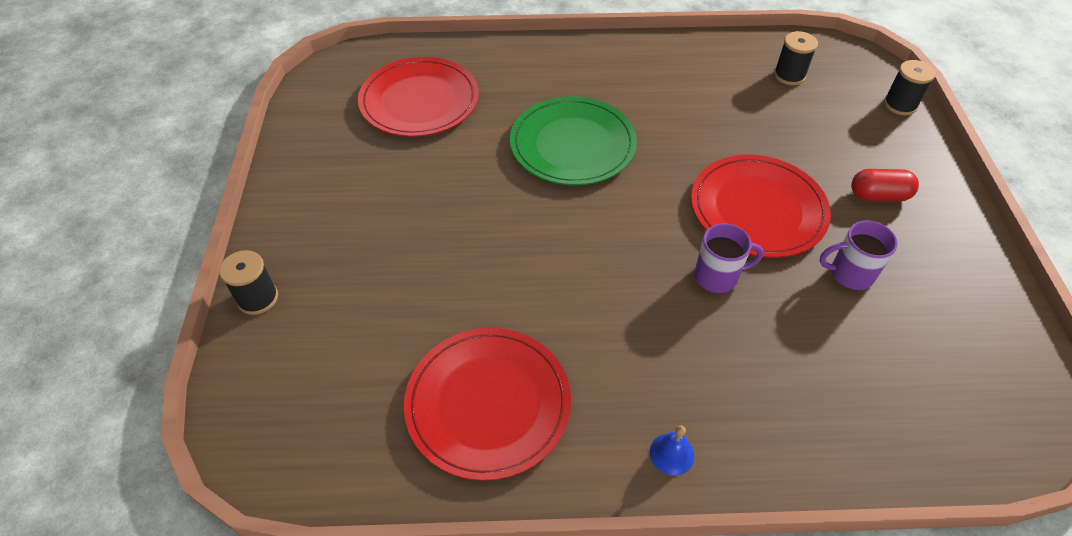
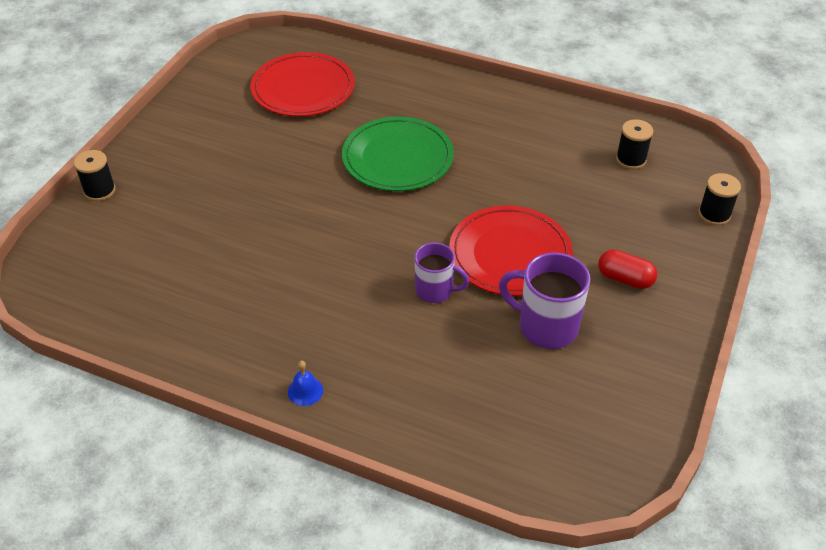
camera: 25 degrees right, 5 degrees down
(488, 404) = (203, 312): red plate -> none
(850, 274) = (546, 326): purple mug -> purple mug, size x1.53

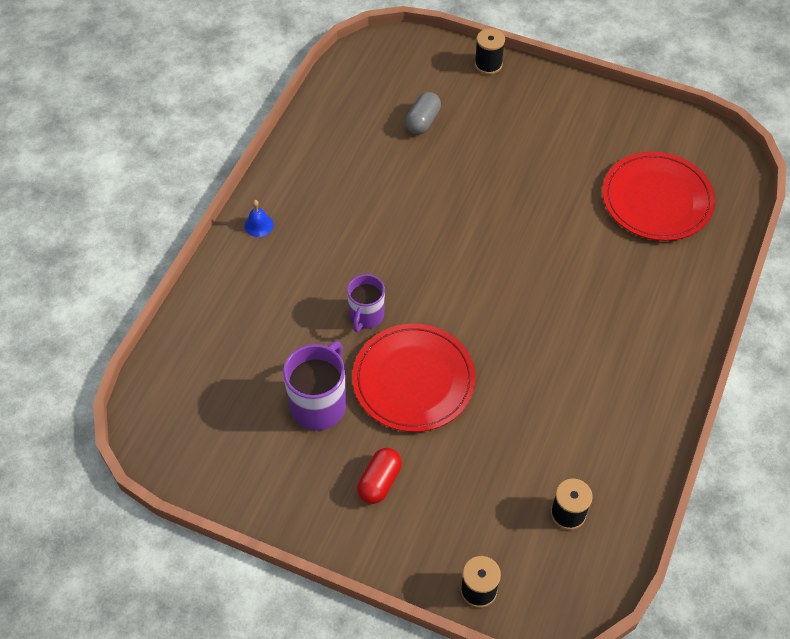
camera: 90 degrees right, 10 degrees up
(171, 244) = (422, 121): none -> grey capsule
(397, 158) = (551, 285): green plate -> none

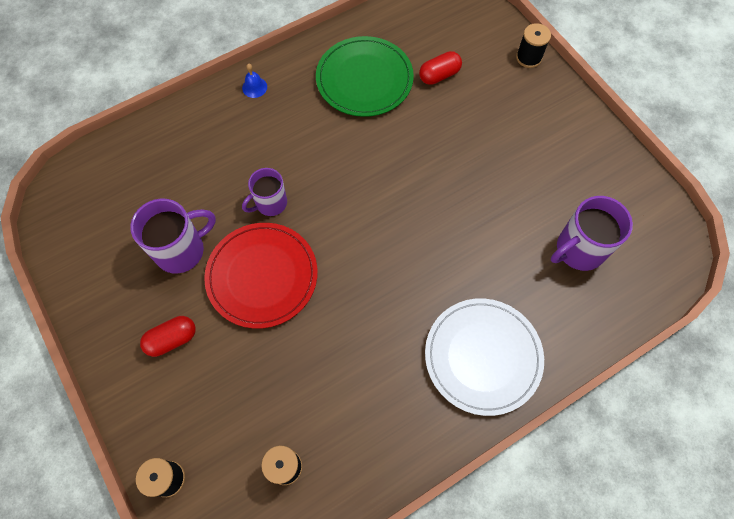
camera: 35 degrees right, 10 degrees up
(357, 161) = (364, 79): none -> green plate
(422, 121) = (439, 75): grey capsule -> red capsule
(651, 327) = (483, 356): none -> white plate
(657, 199) = (578, 250): red plate -> purple mug

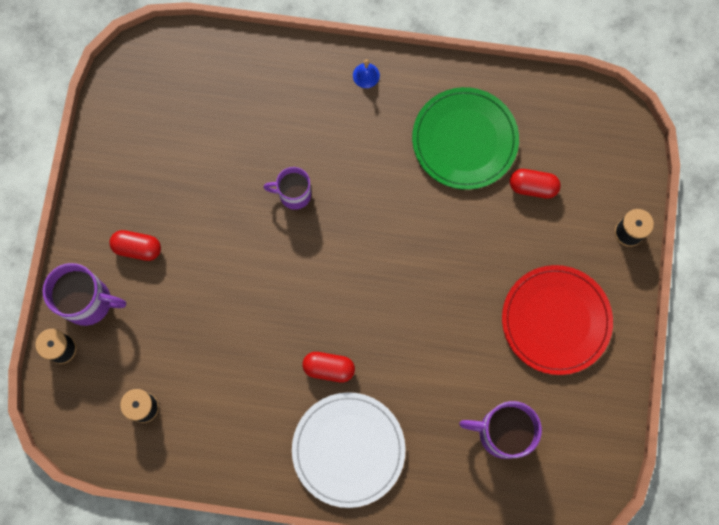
camera: 40 degrees right, 10 degrees up
(181, 250) = (197, 180): purple mug -> purple mug (89, 302)
(262, 276) = (239, 251): red plate -> red plate (556, 320)
(411, 307) = (329, 368): none -> red capsule

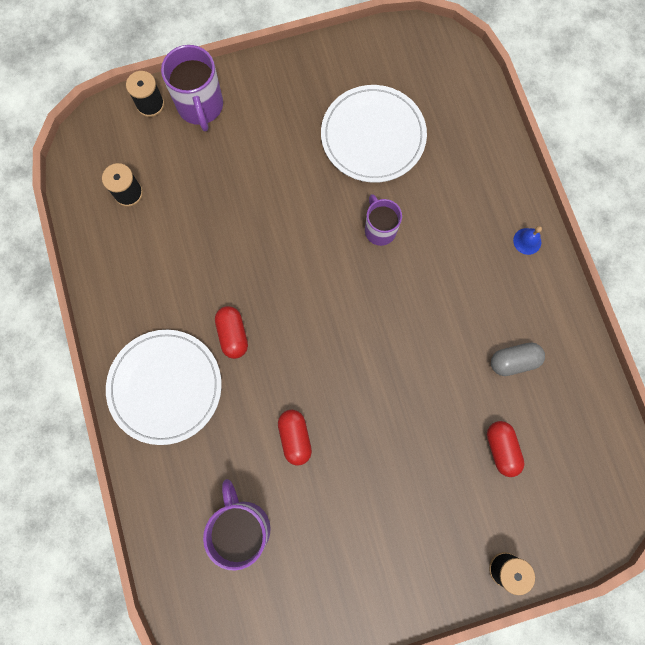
camera: 65 degrees right, 0 degrees up
(137, 248) = (266, 122): red capsule -> red capsule (295, 437)
(201, 158) = (373, 136): none -> white plate
(464, 140) = (513, 361): green plate -> grey capsule
(556, 320) = (378, 532): red plate -> none

